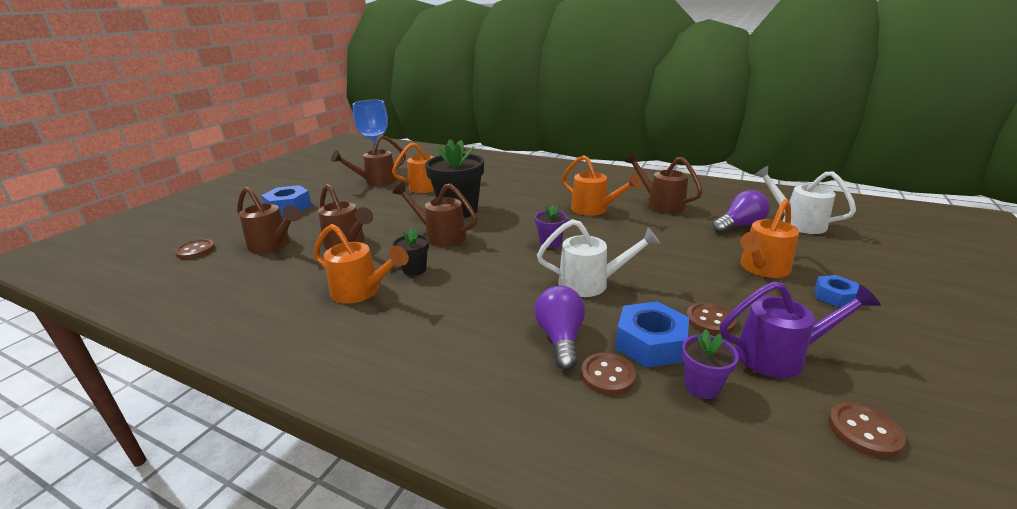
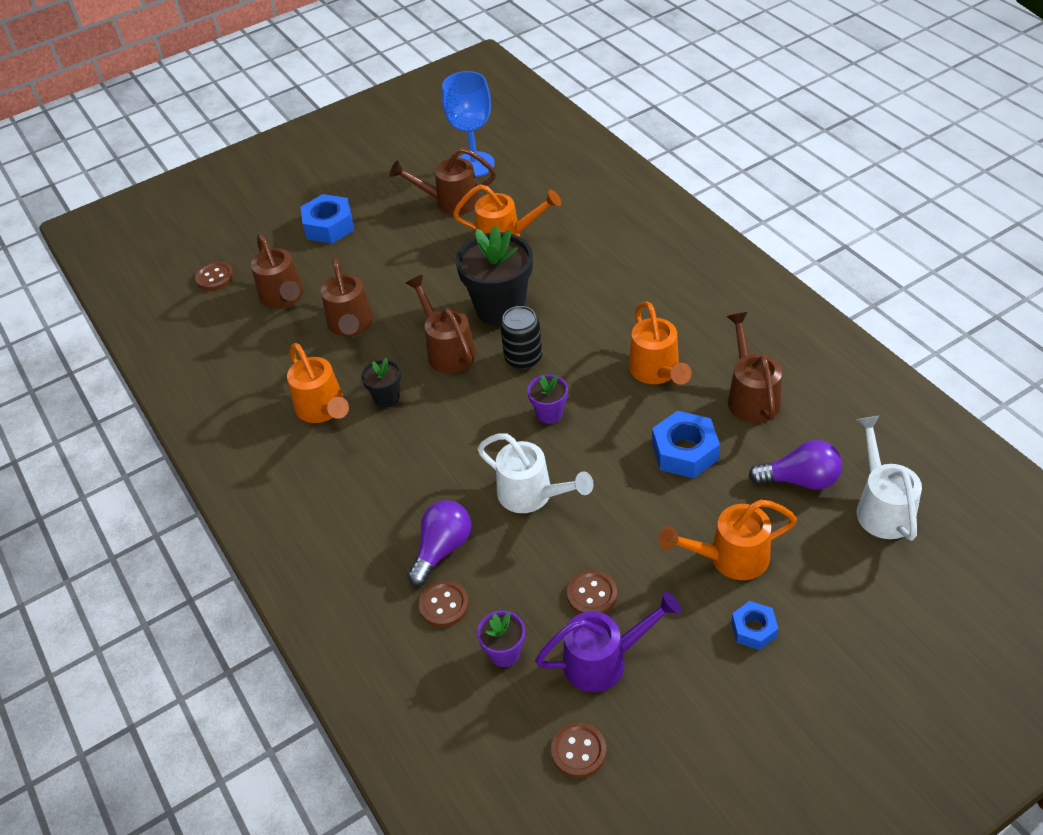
camera: 35 degrees right, 20 degrees up
(501, 226) = (523, 358): none -> black can
(650, 343) = (510, 592): blue nut -> blue nut (685, 451)
(779, 356) = (604, 660): purple watering can -> purple watering can turned 45 degrees counterclockwise

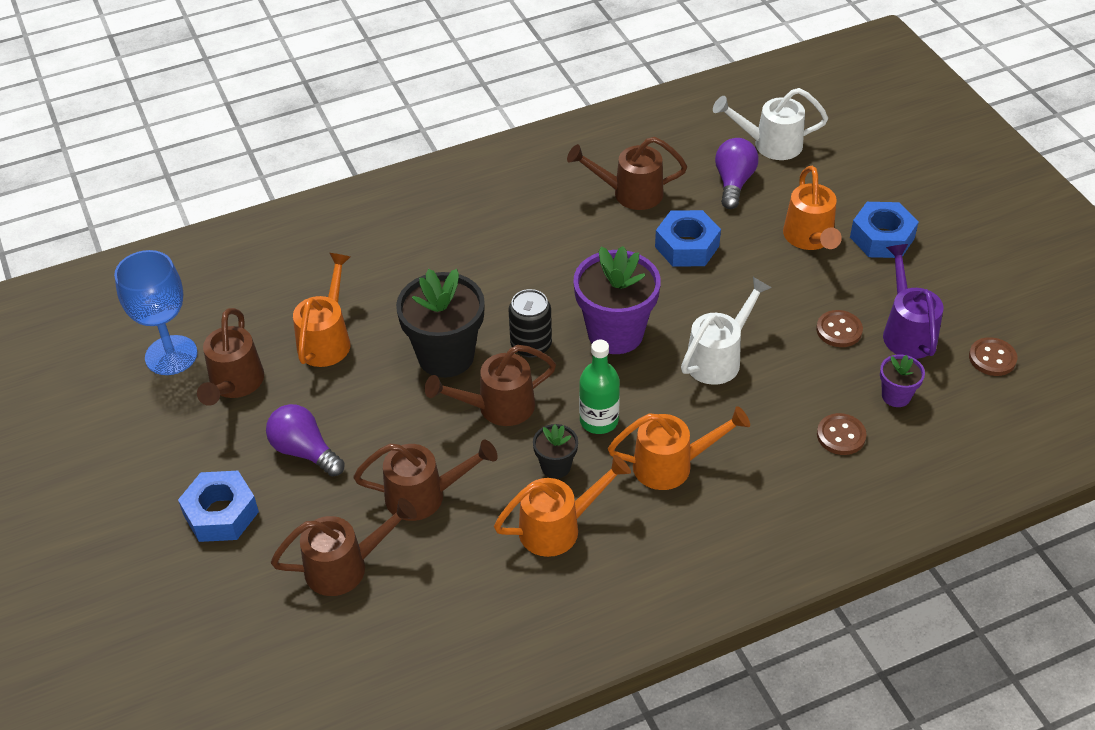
camera: 85 degrees left, 0 degrees up
(215, 277) = (270, 650): brown button -> none
(441, 417) = (599, 420): none -> green bottle
(442, 549) = (774, 432): purple light bulb -> purple light bulb (304, 451)
(549, 413) = (615, 333): purple flower pot -> purple flower pot, size x2.03
(657, 372) = (580, 249): orange watering can -> orange watering can (671, 465)
(753, 629) = (882, 238): blue nut -> blue nut, size x1.67

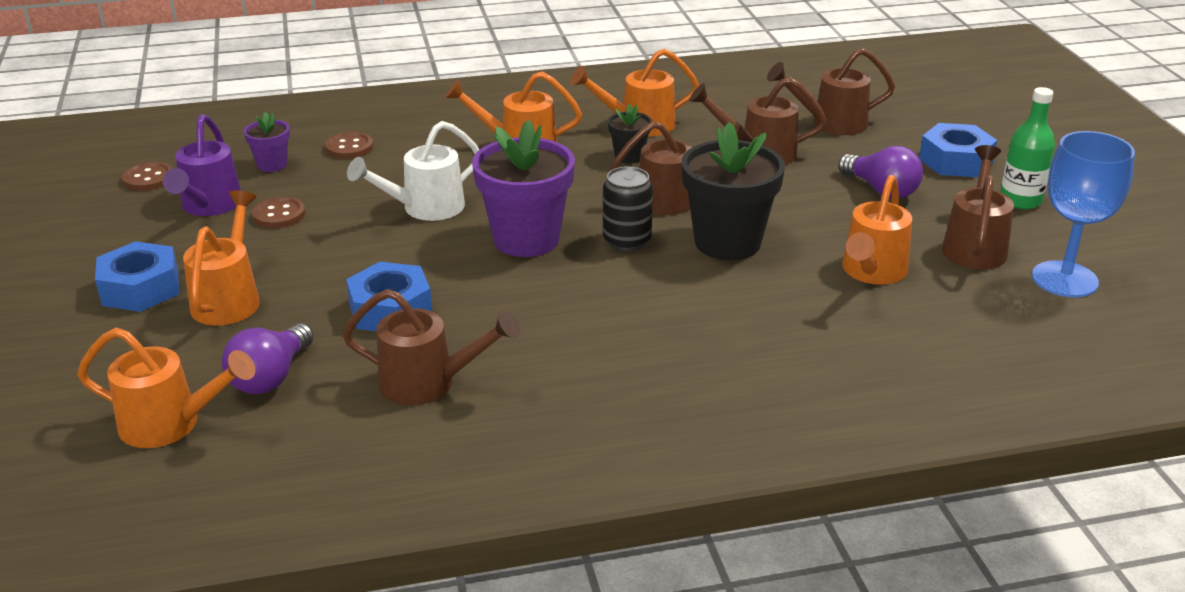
camera: 170 degrees left, 15 degrees down
(599, 420) = (575, 179): green bottle -> green bottle (1020, 200)
(770, 144) = (170, 424): white watering can -> orange watering can

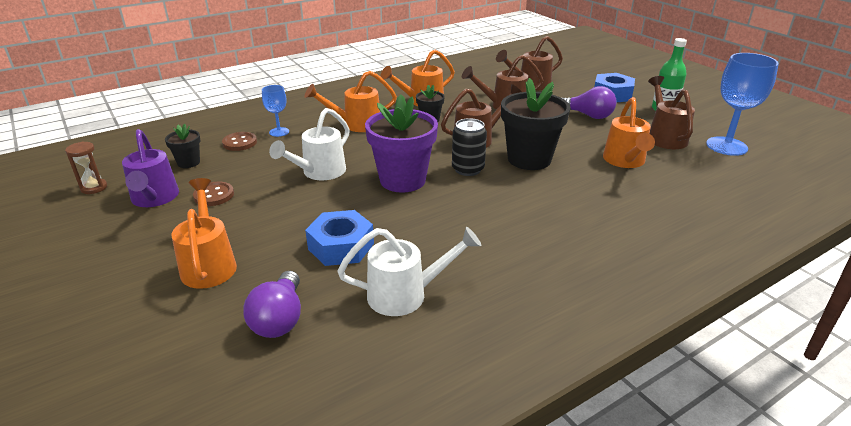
camera: 20 degrees left, 0 degrees up
(141, 288) = (128, 271): blue nut -> none
(148, 178) = (94, 188): brown button -> brown hourglass
(170, 424) = (215, 382): orange watering can -> none
(272, 165) = (188, 163): purple flower pot -> black flower pot
(408, 140) = (279, 132): none -> blue goblet
(428, 383) = (405, 295): brown watering can -> white watering can

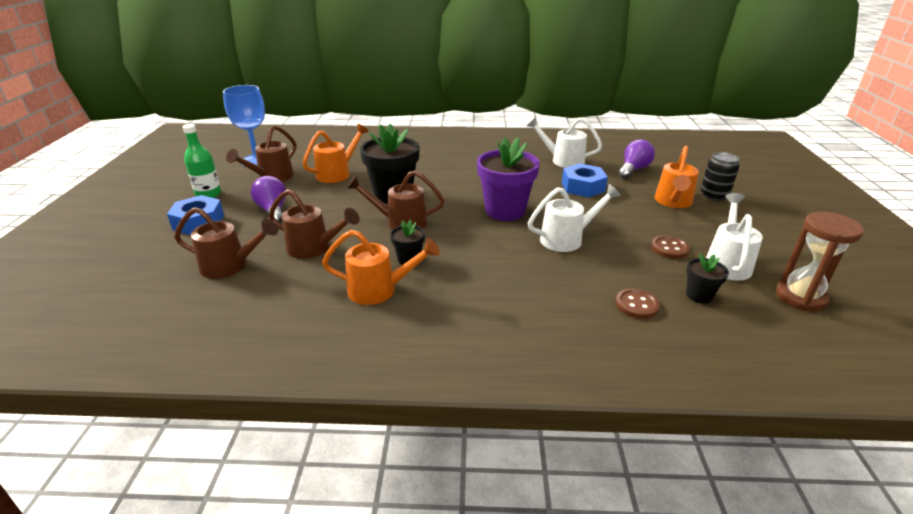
camera: 145 degrees left, 0 degrees up
(94, 188) = (800, 297): brown hourglass -> brown hourglass, size x1.73
(154, 199) = (727, 263): purple watering can -> white watering can
(279, 132) = (584, 305): blue goblet -> none
(356, 124) = (489, 282): orange watering can -> none
(468, 169) = (447, 203): black can -> black can (714, 195)

